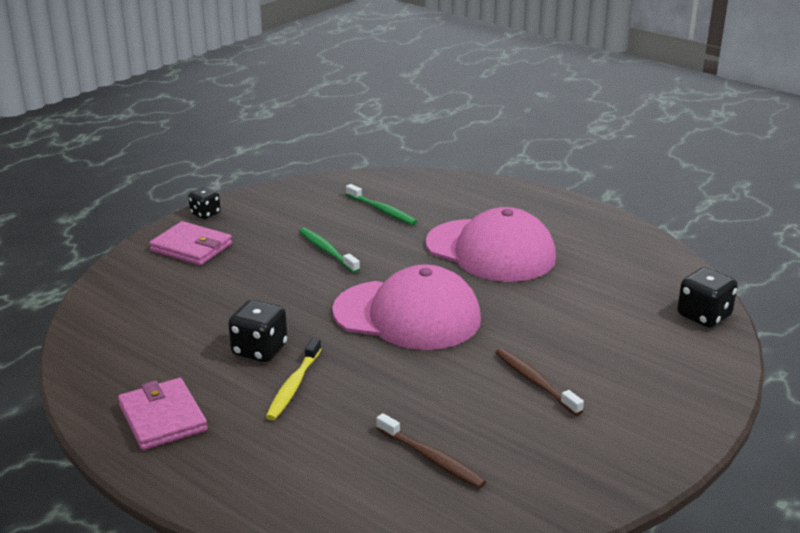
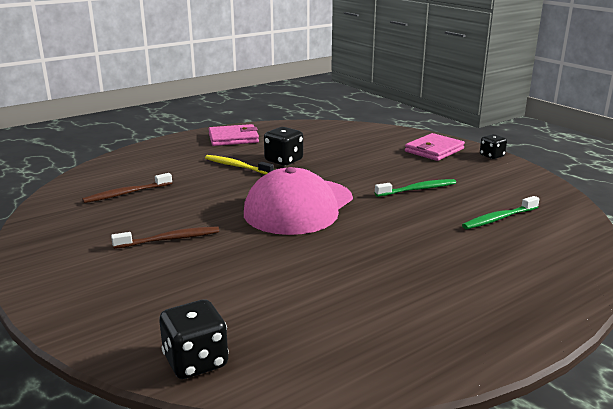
camera: 105 degrees right, 5 degrees down
(490, 251) = (399, 259): pink cap -> none

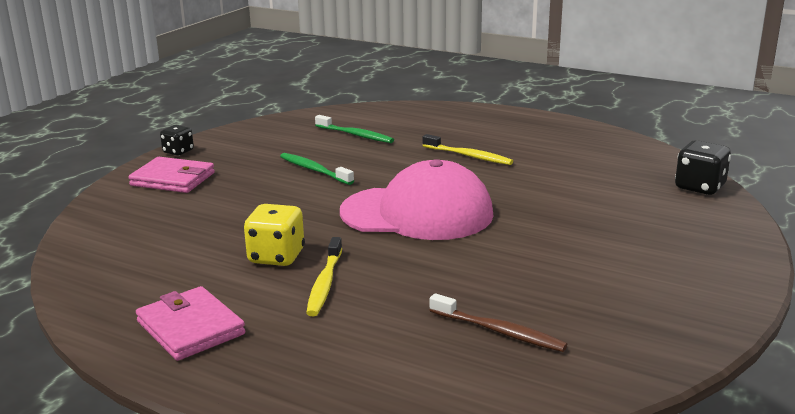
camera: 115 degrees left, 0 degrees up
(170, 239) = (570, 254): brown toothbrush -> none
(284, 161) = (276, 257): black dice -> yellow dice
(402, 256) = (469, 156): none -> yellow toothbrush

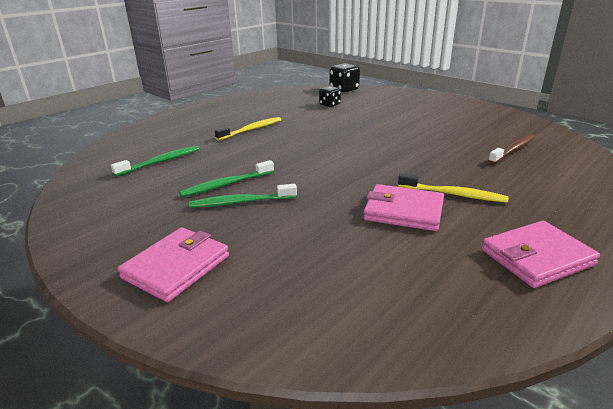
camera: 75 degrees left, 5 degrees up
(178, 152) = (85, 262): black dice -> black dice (330, 105)
(276, 257) = (403, 211): yellow dice -> pink wallet
(279, 182) = (241, 202): none -> green toothbrush
(417, 213) = (342, 154): pink cap -> none

